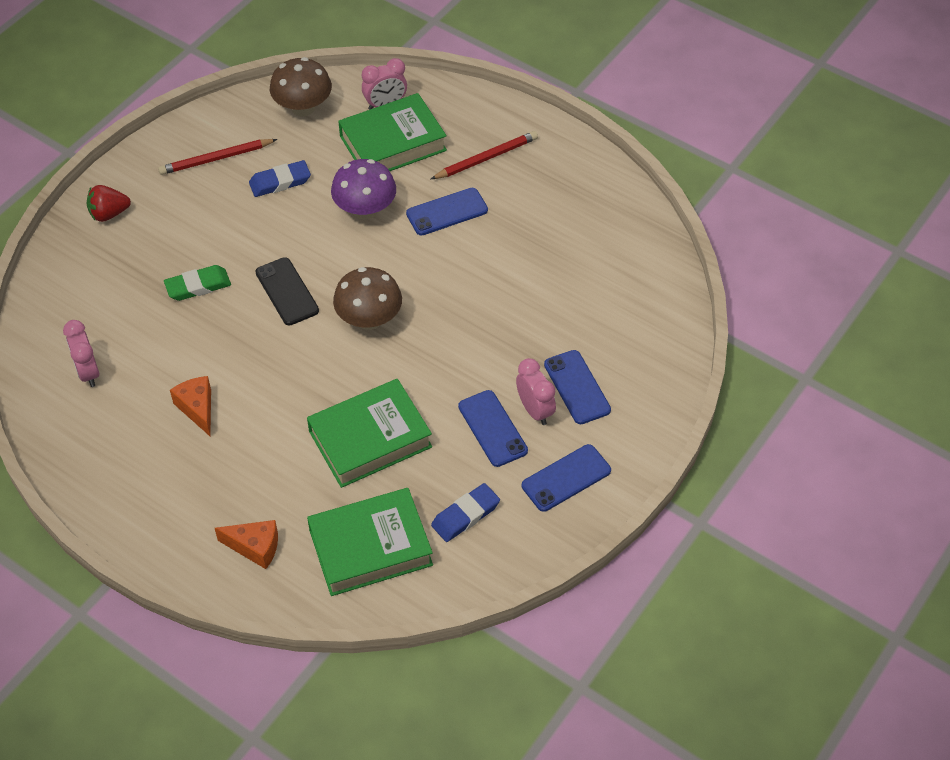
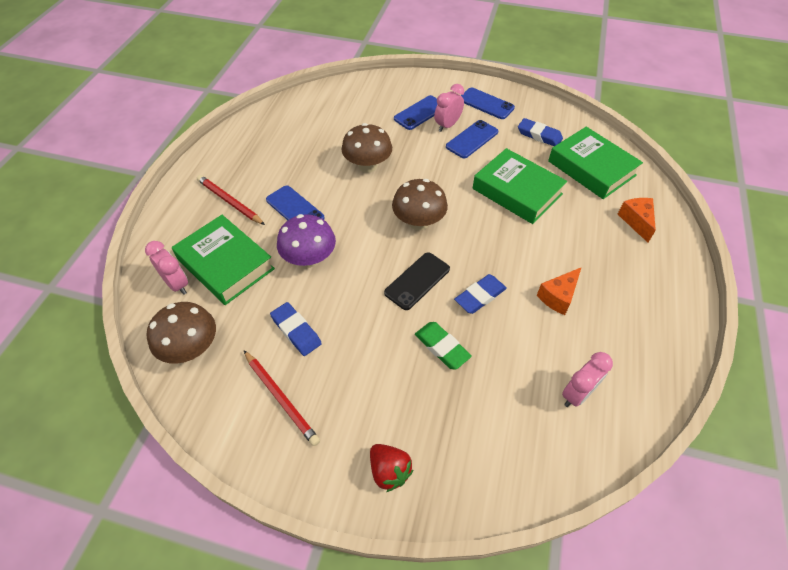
camera: 110 degrees left, 0 degrees up
(237, 339) = (480, 296): none -> blue eraser
(490, 297) = (367, 166): none -> brown mushroom

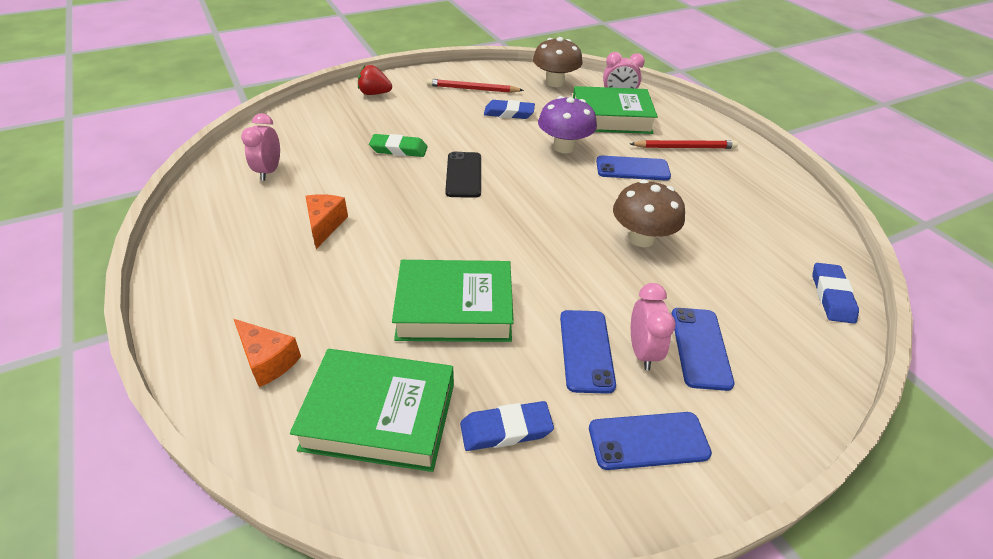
camera: 135 degrees right, 10 degrees down
(418, 222) = (519, 216): brown mushroom -> none
(480, 296) = (399, 191): blue eraser -> blue eraser (831, 296)

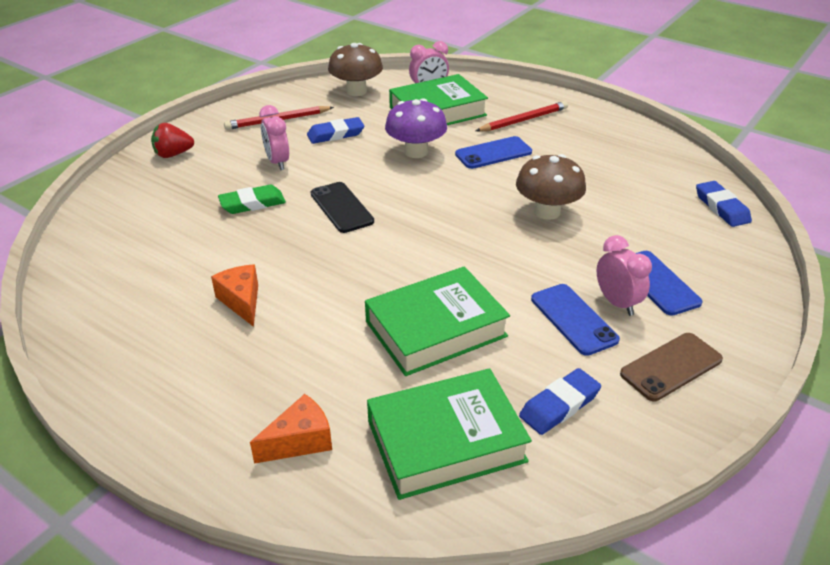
camera: 25 degrees left, 5 degrees down
(268, 360) = (300, 441): orange cheese -> orange cheese turned 45 degrees counterclockwise
(269, 171) = (127, 270): pink clock -> pink clock (277, 162)
(648, 441) = (671, 367): blue phone -> brown phone

